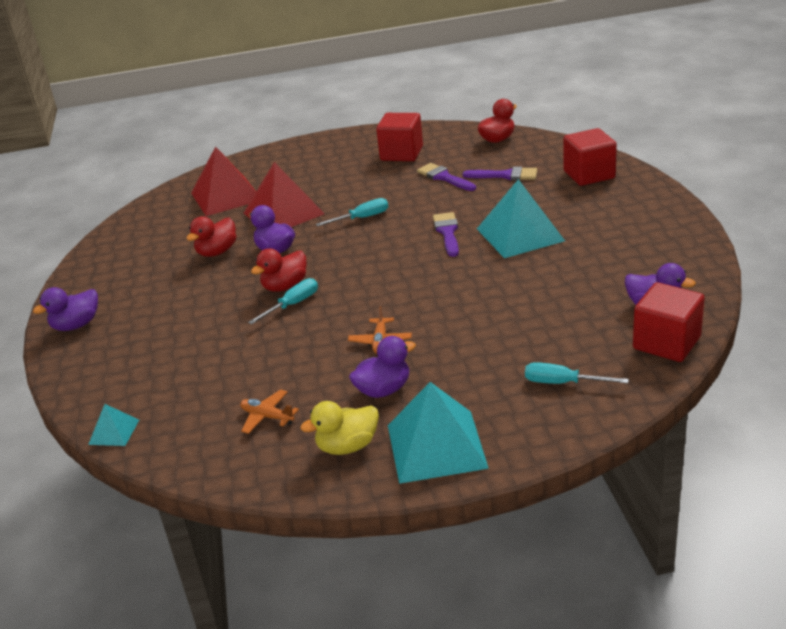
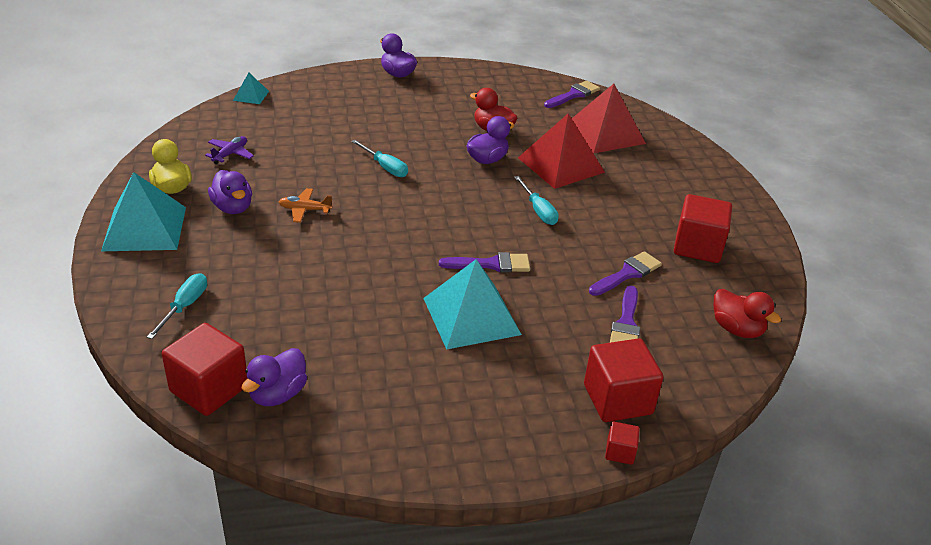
camera: 85 degrees right, 5 degrees up
(147, 215) = (573, 95): none -> purple brush
(267, 417) = (230, 154): orange plane -> purple plane
(285, 286) = (418, 164): red duck -> none
(638, 172) = (620, 452): none -> red cube

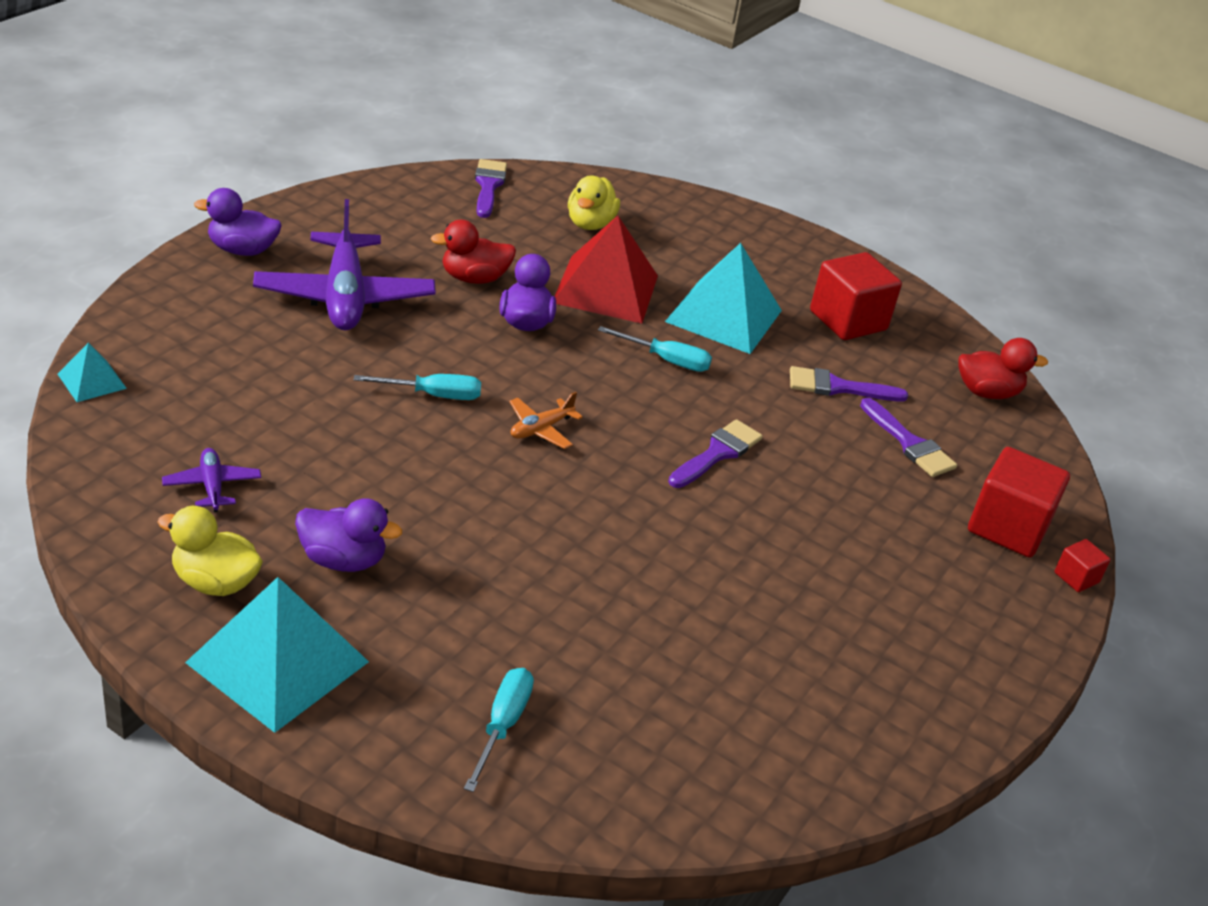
camera: 50 degrees left, 0 degrees up
(184, 306) = (502, 725): turquoise screwdriver -> turquoise screwdriver turned 45 degrees clockwise
(209, 389) = (688, 797): red cube -> none
(277, 394) = (758, 747): purple duck -> none
(305, 210) = (433, 508): orange plane -> orange plane (541, 429)
(413, 111) = (344, 297): none -> purple plane
(471, 316) = (786, 526): turquoise pyramid -> turquoise pyramid (724, 316)
(605, 133) = (590, 224): red pyramid -> yellow duck
(627, 273) = (838, 387): purple brush -> purple brush turned 90 degrees counterclockwise

